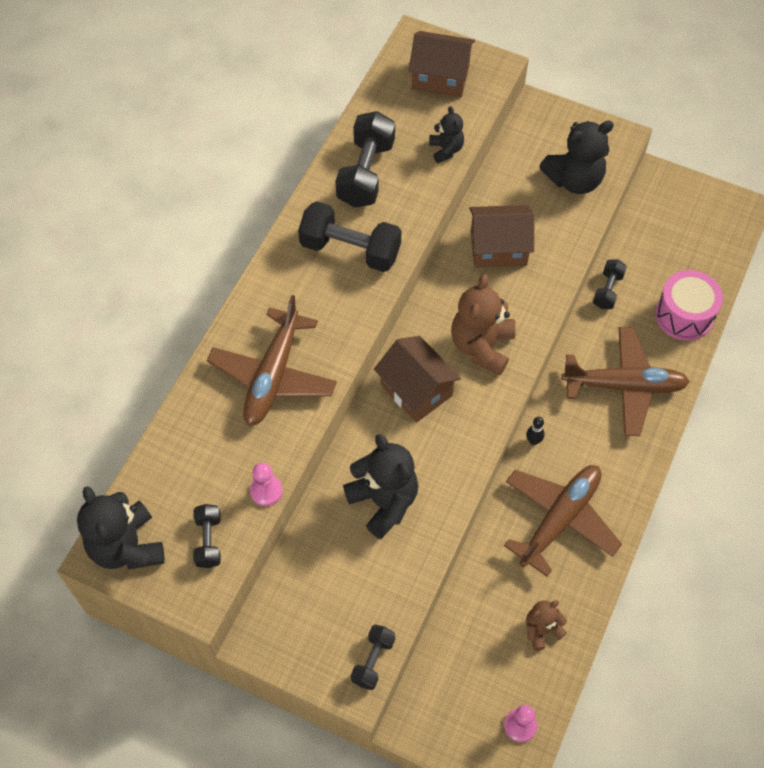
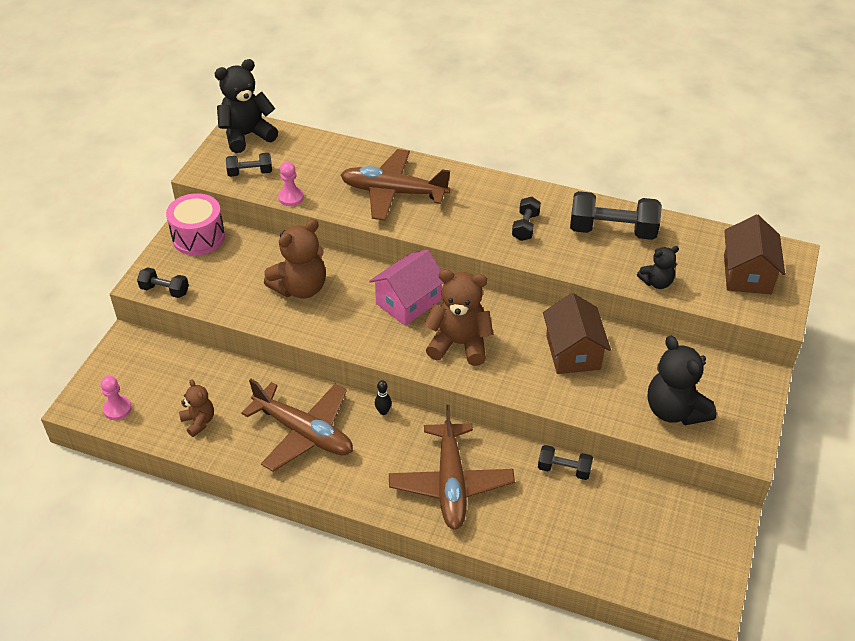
camera: 85 degrees right, 15 degrees down
(350, 250) = (525, 227): black dumbbell -> black dumbbell, size x0.54
(384, 501) = (300, 288): black teddy bear -> brown teddy bear
(416, 390) = (408, 302): brown house -> pink house
(684, 315) = (546, 538): pink drum -> pink drum (198, 237)

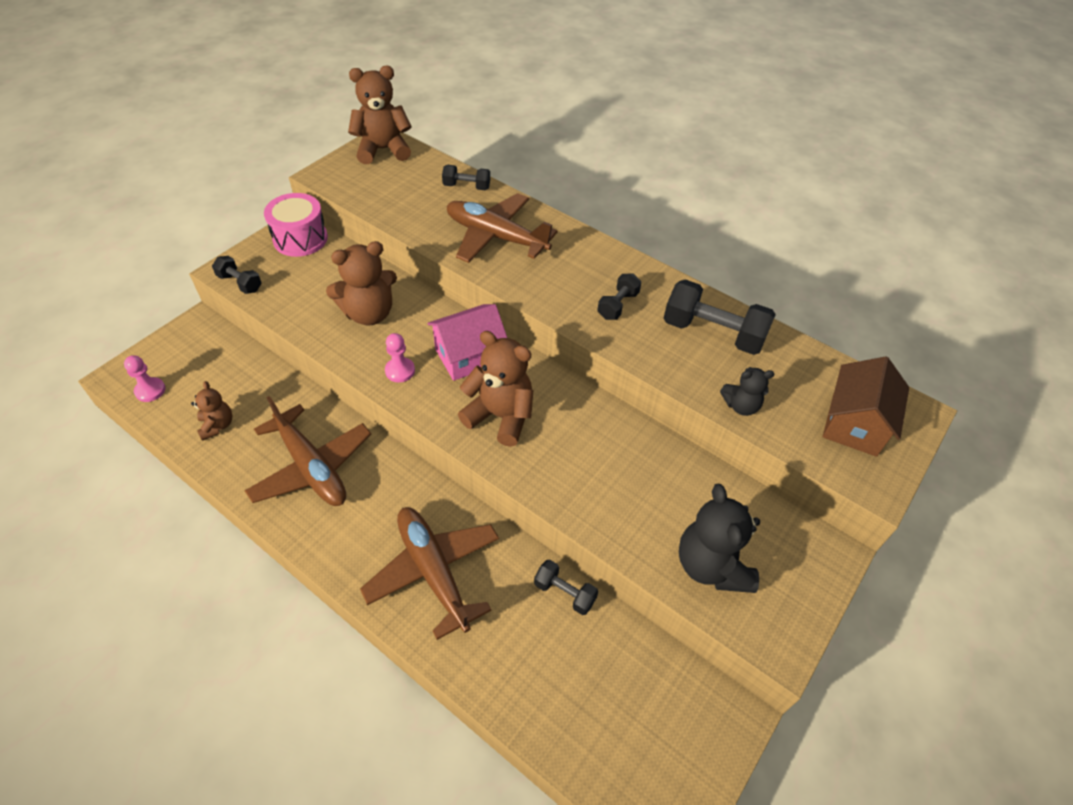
camera: 15 degrees right, 5 degrees up
(247, 135) = (383, 150): black teddy bear -> brown teddy bear
(250, 173) = (366, 185): black dumbbell -> black dumbbell (466, 187)
(291, 197) = (392, 218): pink pawn -> pink pawn (400, 371)
(383, 411) = (402, 467): black bowling pin -> none
(451, 483) = (433, 571): brown plane -> brown plane turned 135 degrees clockwise
(573, 352) = (620, 460): brown house -> none

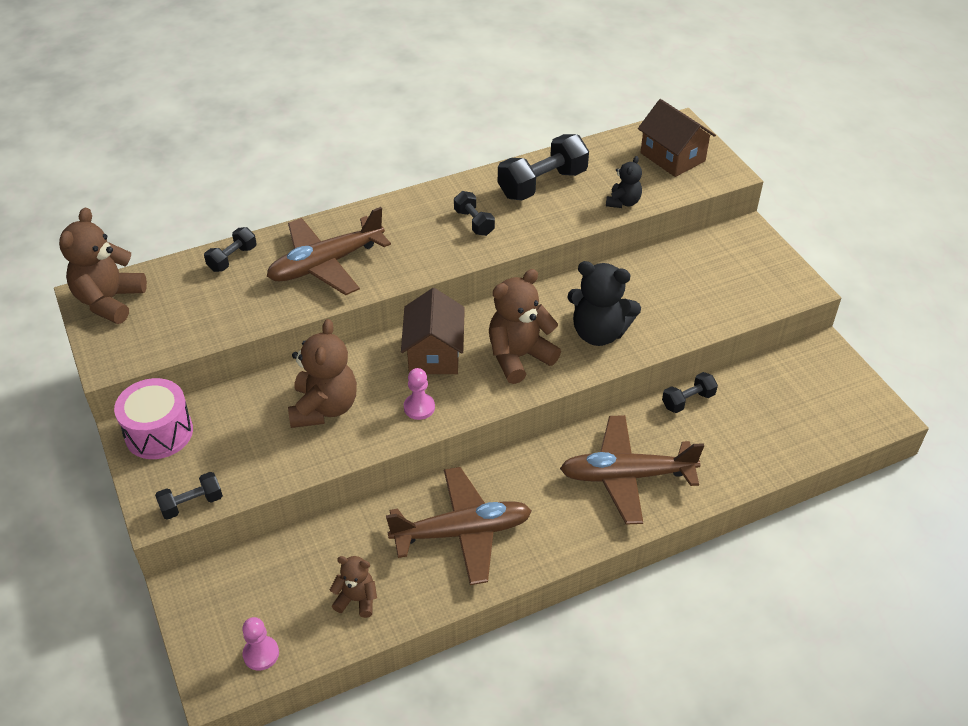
camera: 60 degrees left, 5 degrees down
(469, 356) = (434, 353): pink house -> brown house
(711, 565) = (727, 293): black teddy bear -> black teddy bear (599, 333)

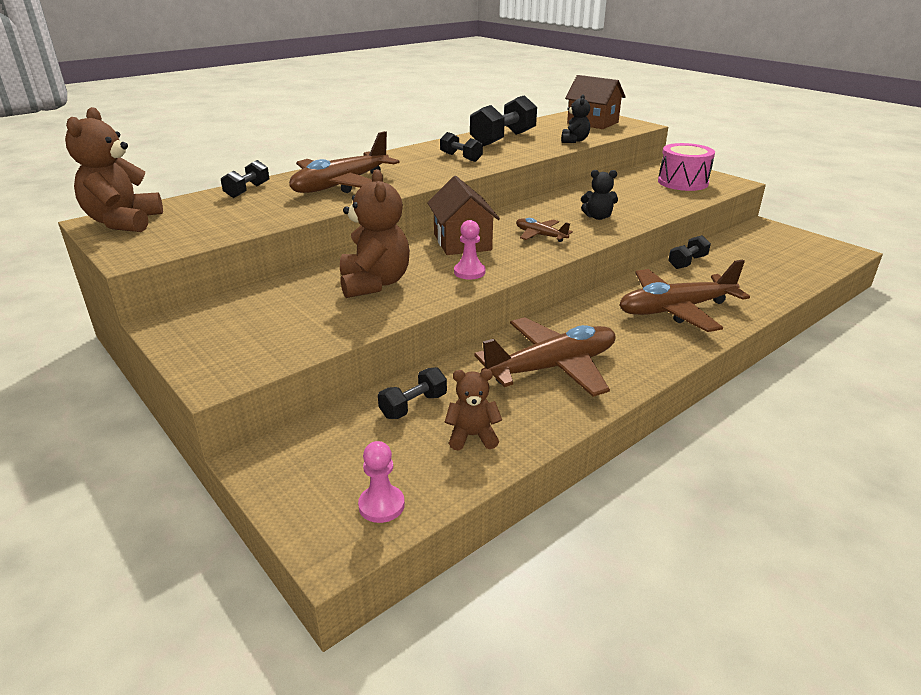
camera: 15 degrees left, 15 degrees down
(159, 432) = (199, 321): pink drum -> pink drum (683, 182)
(192, 504) = (256, 366): black dumbbell -> black dumbbell (413, 406)
(519, 357) = (540, 235): brown teddy bear -> brown plane
(599, 333) = (598, 217): black teddy bear -> black teddy bear, size x0.56

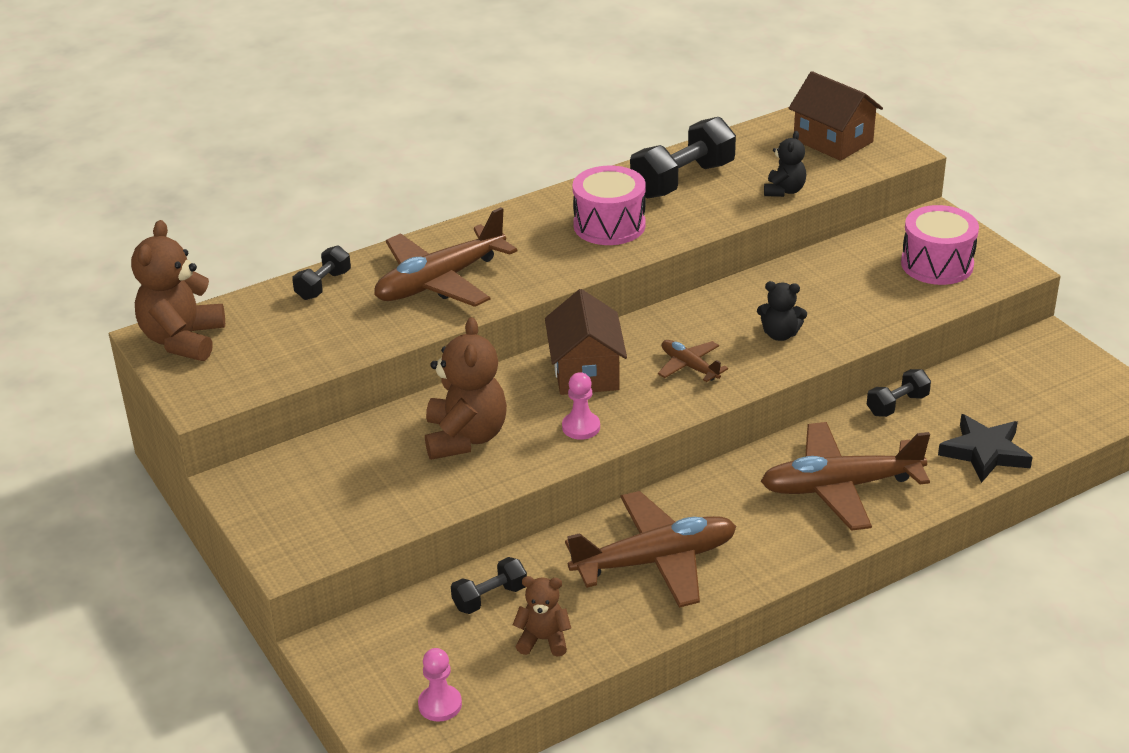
camera: 10 degrees right, 5 degrees up
(461, 157) = (609, 225): black dumbbell -> pink drum
(767, 284) = (984, 452): none -> black star

